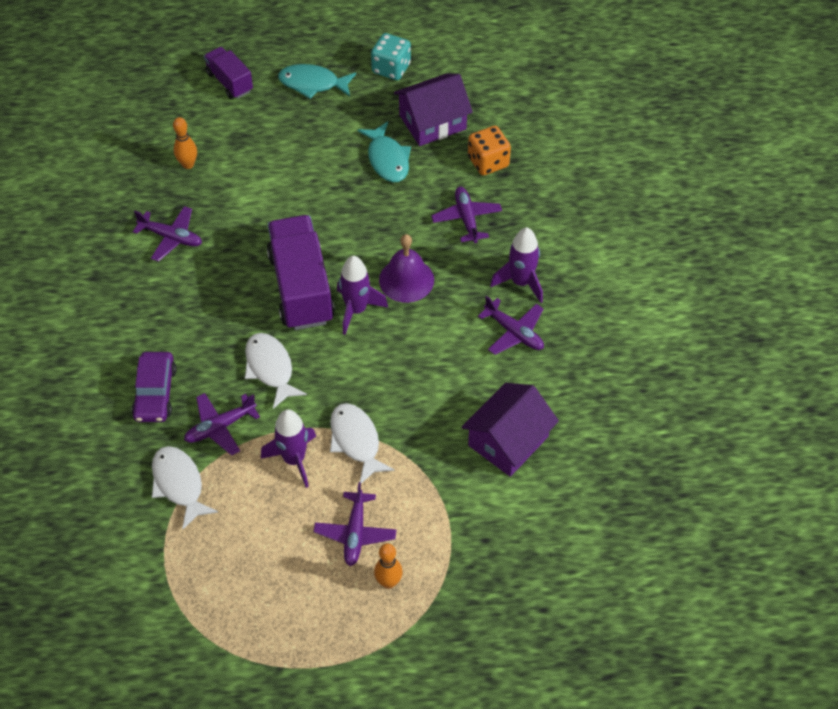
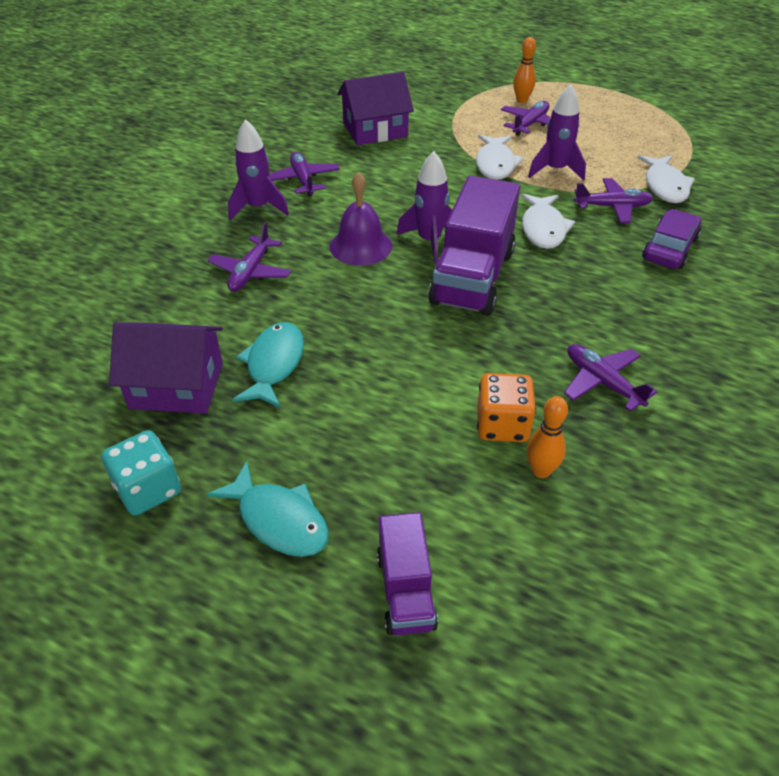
camera: 150 degrees left, 10 degrees down
(488, 162) = (168, 314): orange dice -> orange dice (502, 425)

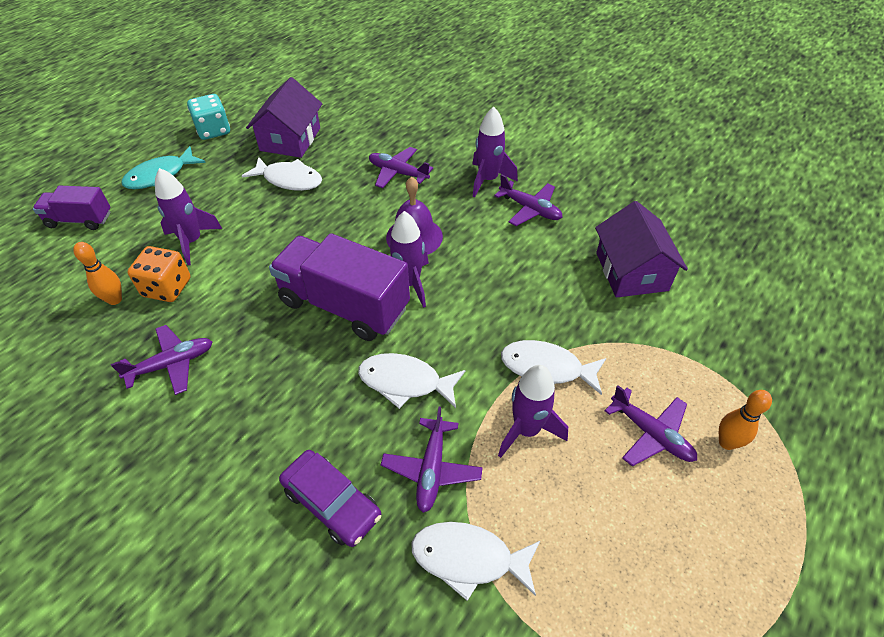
camera: 100 degrees right, 5 degrees up
(274, 364) = (289, 180): turquoise fish -> white fish
(303, 180) = (530, 209): purple plane -> purple plane turned 45 degrees clockwise
(417, 428) = (192, 242): none -> purple rocket

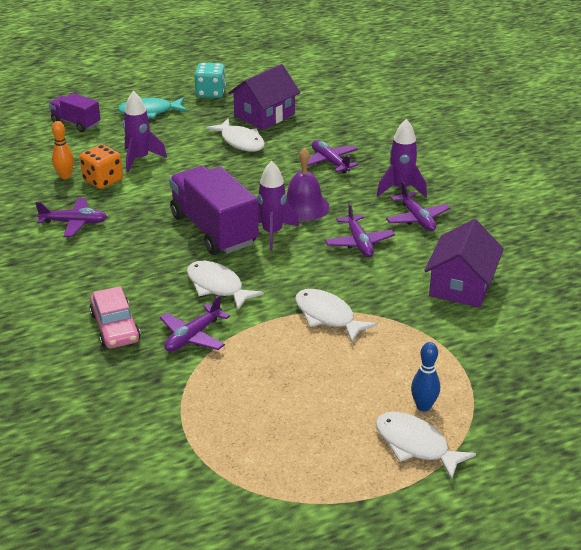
camera: 30 degrees right, 15 degrees down
(331, 503) = (115, 327): purple car -> pink car
(468, 558) = (176, 386): white fish -> white fish (415, 445)
(526, 430) = (278, 342): purple rocket -> none
(651, 434) = (369, 379): purple plane -> purple plane (359, 243)
(726, 442) = (423, 406): orange bowling pin -> blue bowling pin

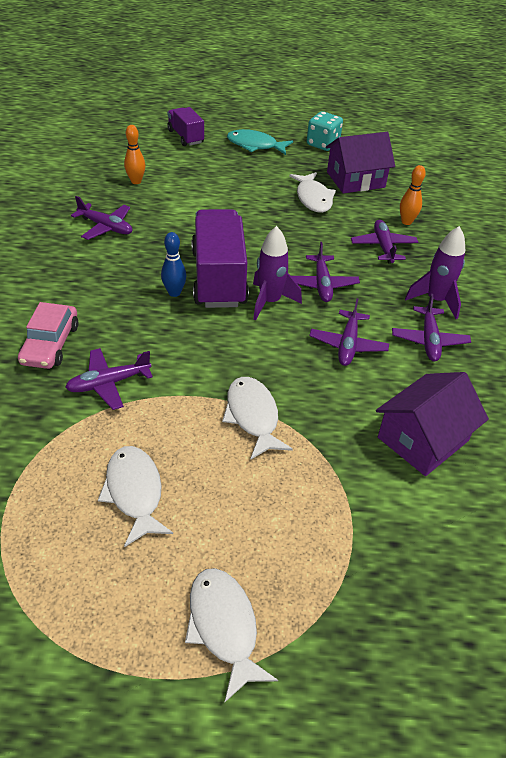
camera: 25 degrees right, 10 degrees up
(103, 180) = (163, 195): orange dice -> none
(140, 159) = (211, 186): purple rocket -> none
(217, 286) = (174, 338): white fish -> white fish (135, 492)
(304, 206) = (322, 284): purple bell -> purple plane
(333, 136) = (406, 222): none -> orange bowling pin
(423, 406) = (270, 577): blue bowling pin -> blue bowling pin (174, 293)

